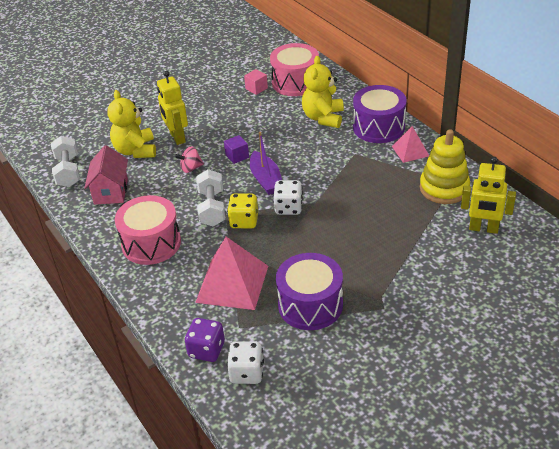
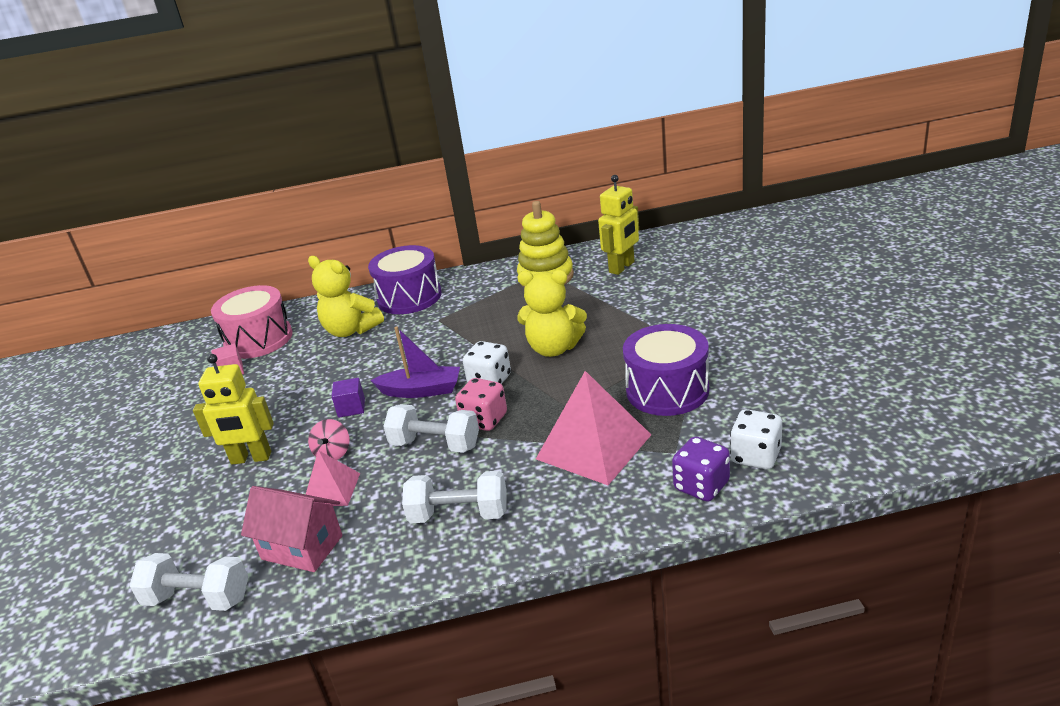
camera: 65 degrees left, 10 degrees down
(136, 150) = (233, 507): yellow teddy bear -> yellow teddy bear (554, 348)
(151, 243) = (459, 514): pink drum -> white dumbbell
(244, 221) = (484, 420): yellow dice -> pink dice
(410, 151) = (469, 285): pink pyramid -> pink pyramid (331, 489)

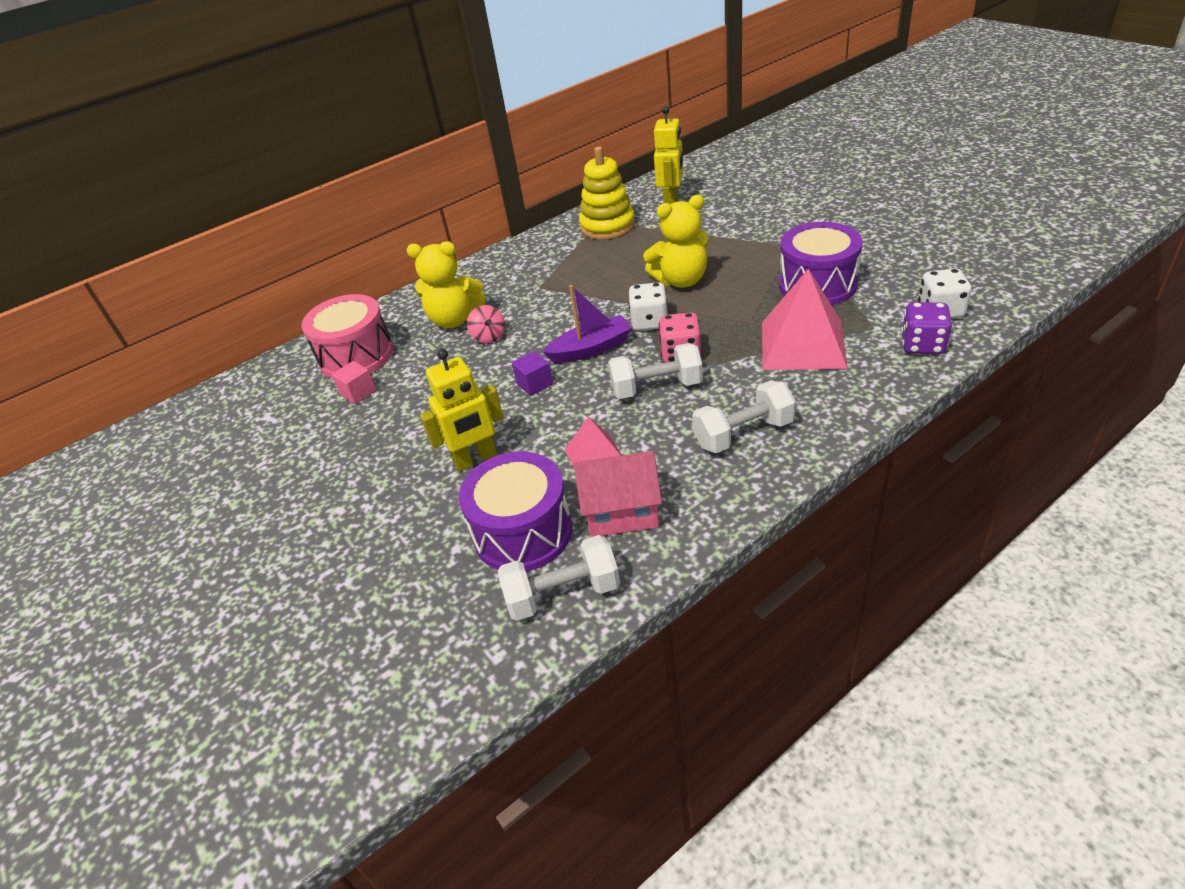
camera: 25 degrees left, 10 degrees up
(333, 453) = (561, 427): pink spinning top -> pink spinning top (489, 337)
(409, 297) = (486, 276): purple drum -> purple drum (523, 532)

